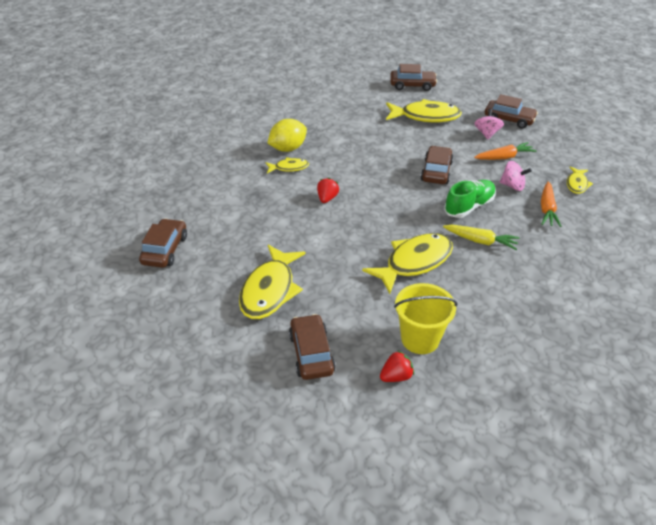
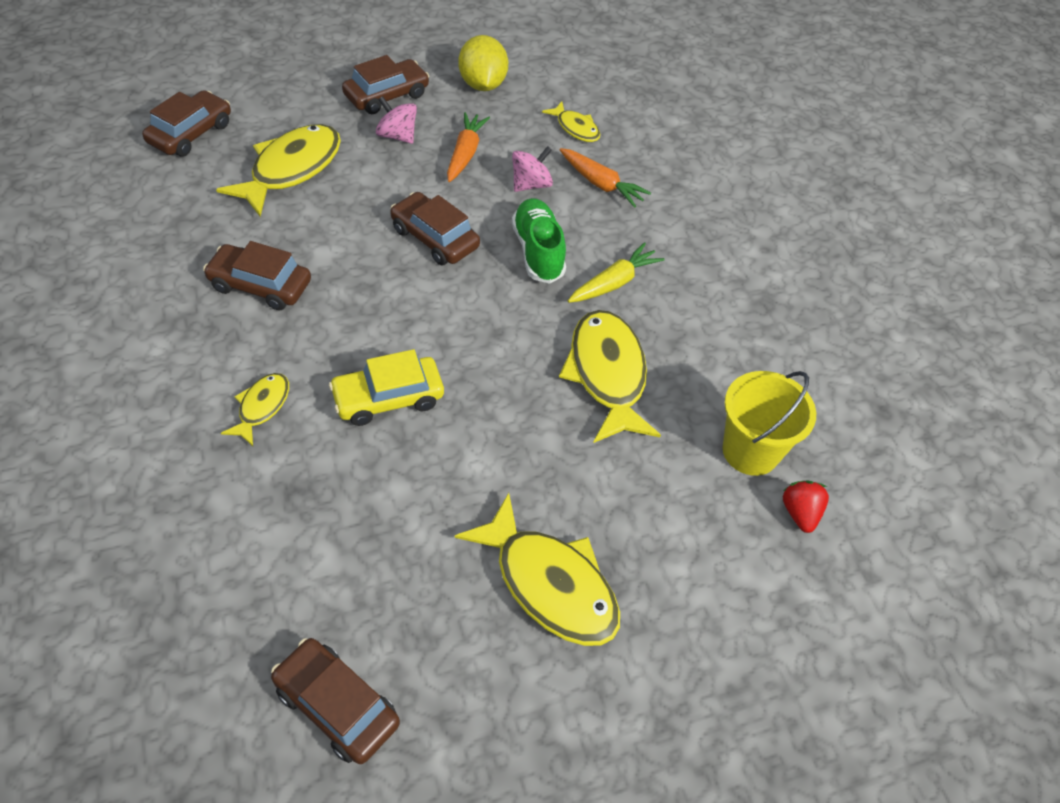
camera: 65 degrees left, 10 degrees up
(288, 148) = (204, 381): yellow lemon -> yellow lemon (482, 84)
(311, 353) = (710, 592): brown car -> brown car (260, 285)
(327, 198) = (388, 398): red strawberry -> yellow car

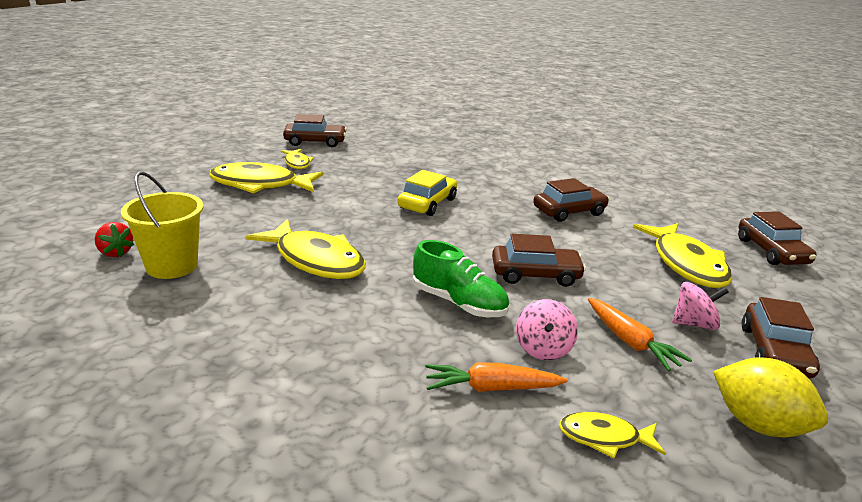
camera: 140 degrees right, 25 degrees down
(262, 407) = (476, 181): yellow fish -> yellow fish (297, 163)
(614, 282) = (374, 312): yellow carrot -> none

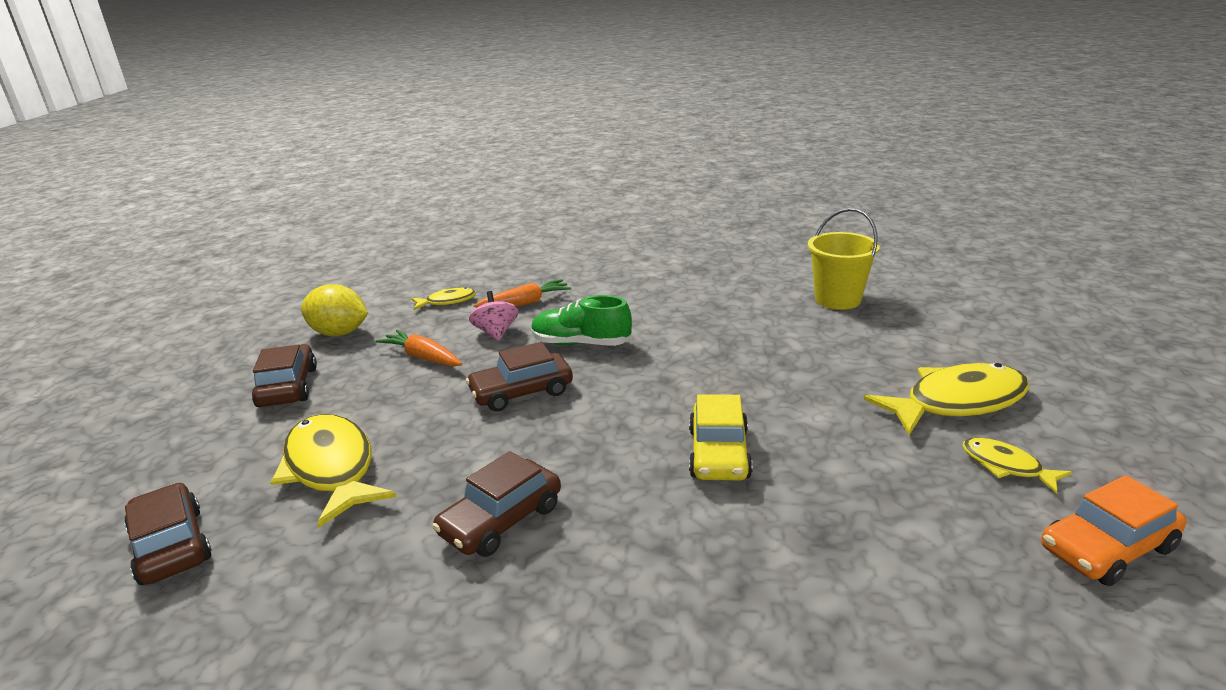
camera: 160 degrees right, 0 degrees up
(115, 252) = (898, 294): red strawberry -> none
(315, 142) = (1107, 548): brown car -> orange car
(316, 260) = (740, 338): yellow fish -> none
(694, 324) = (356, 390): pink spinning top -> none

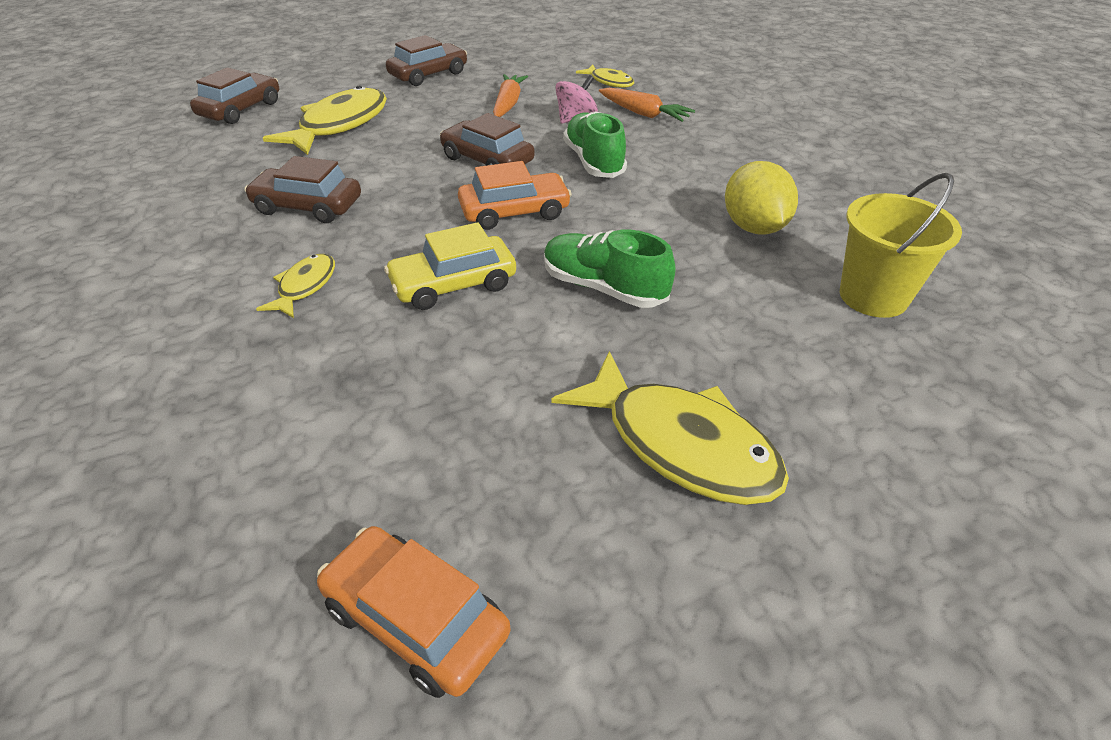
camera: 60 degrees right, 15 degrees up
(339, 333) = (517, 62): yellow lemon -> yellow lemon (754, 227)
(627, 398) = (514, 212): none -> orange car
(770, 386) = (603, 288): none -> green shoe
(1006, 466) = (551, 506): yellow fish -> yellow fish (305, 286)

